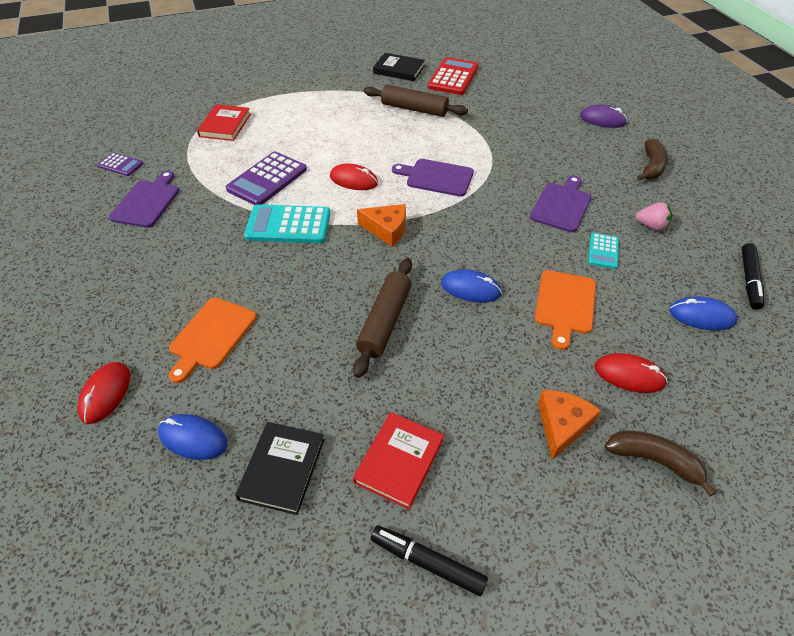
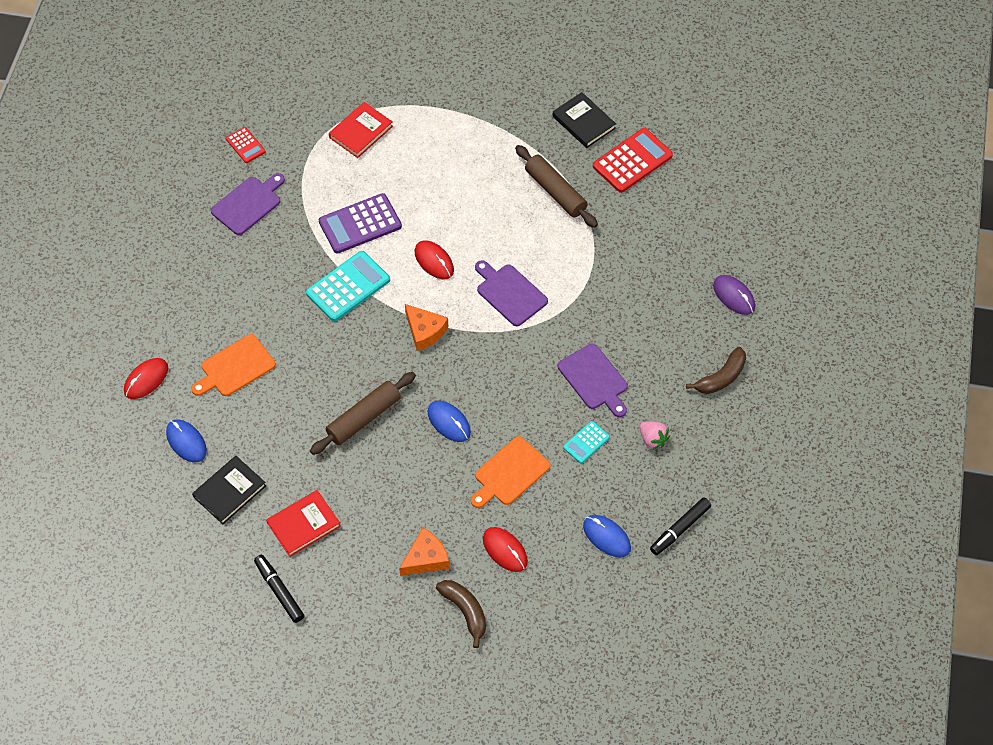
camera: 30 degrees right, 10 degrees up
(121, 165) = (245, 145): purple calculator -> red calculator
(288, 225) = (348, 287): turquoise calculator -> turquoise calculator turned 105 degrees clockwise
(561, 205) = (594, 379): purple cutting board -> purple cutting board turned 90 degrees clockwise

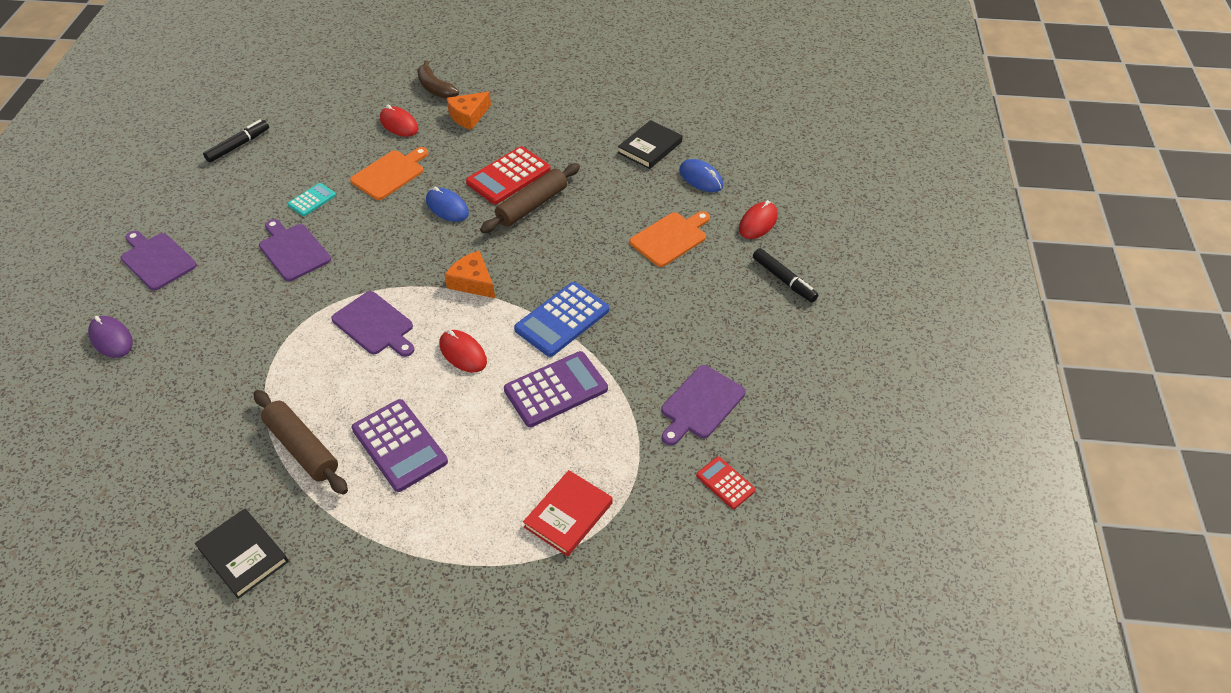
camera: 175 degrees right, 10 degrees down
(279, 591) = (591, 91): black marker -> black marker (784, 280)
(303, 524) = (578, 130): red book -> none
(348, 287) = (562, 320): turquoise calculator -> blue calculator
(482, 188) = (399, 445): none -> purple calculator
(606, 537) = (306, 137): blue mouse -> none
(632, 161) = (186, 499): red calculator -> red calculator (508, 176)
(652, 439) = (245, 206): pink strawberry -> none
(721, 377) = (156, 260): brown banana -> purple cutting board

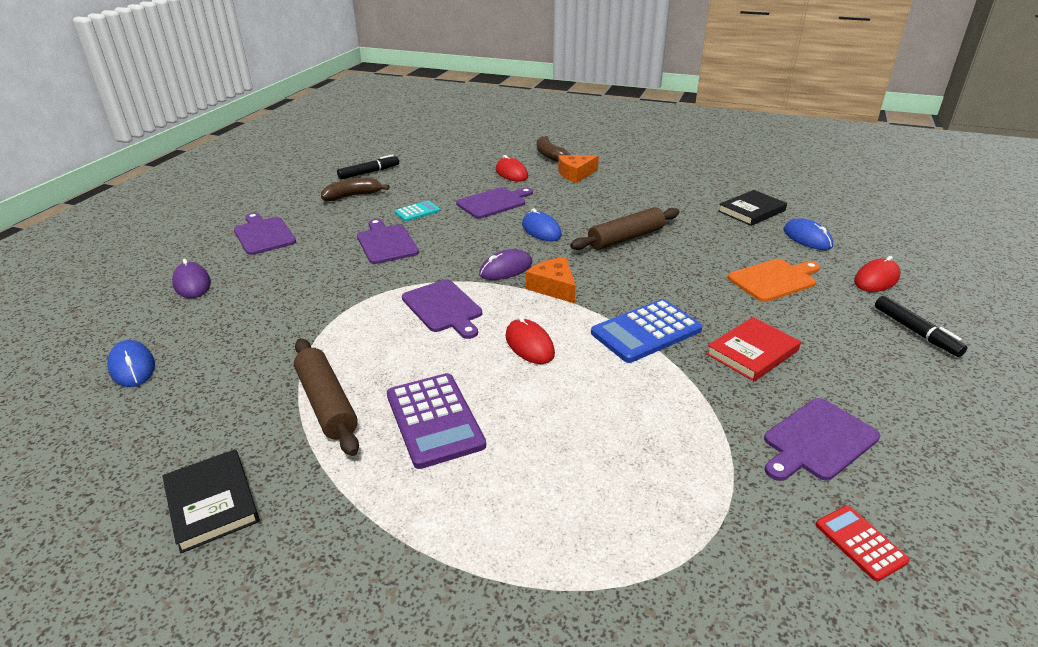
camera: 15 degrees right, 15 degrees down
(104, 446) = (132, 367): none -> blue mouse
(233, 186) = (353, 196): none -> brown banana
(390, 174) = (493, 202): orange cutting board -> purple cutting board
(423, 266) = (506, 269): none -> purple mouse
(508, 176) = (605, 216): red calculator -> none
(556, 390) = (630, 395): purple calculator -> none
(568, 515) = (630, 540): red book -> red book (752, 352)

